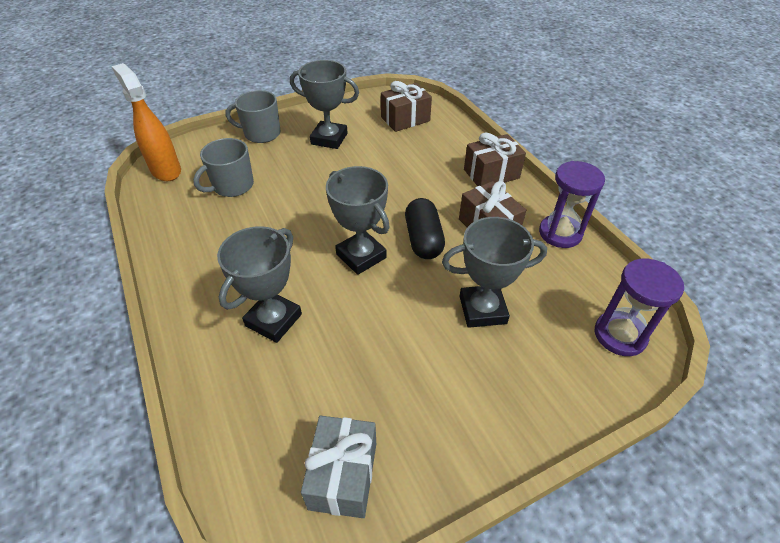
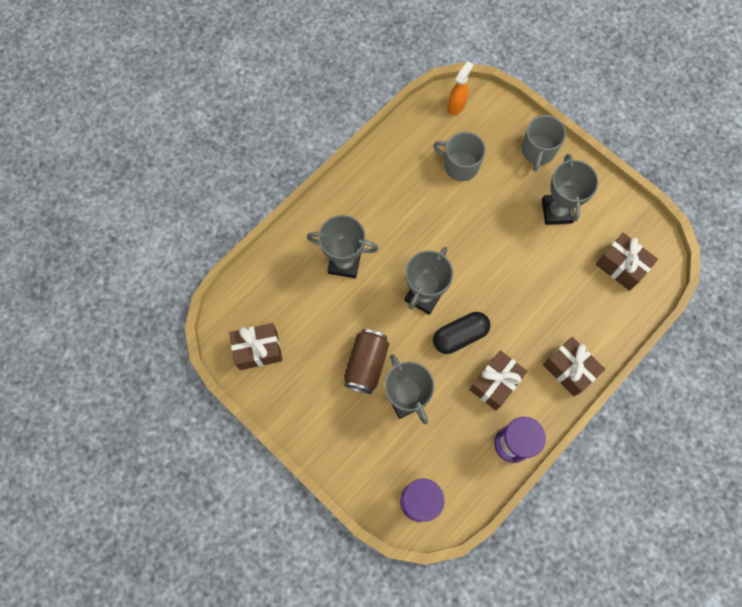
camera: 70 degrees right, 25 degrees up
(166, 170) = (456, 106): orange spray bottle -> orange spray bottle, size x0.65
(261, 133) = (538, 151): grey mug -> grey mug turned 150 degrees counterclockwise
(343, 475) = (258, 350): grey gift -> brown gift
(423, 337) = (366, 364): none -> brown can

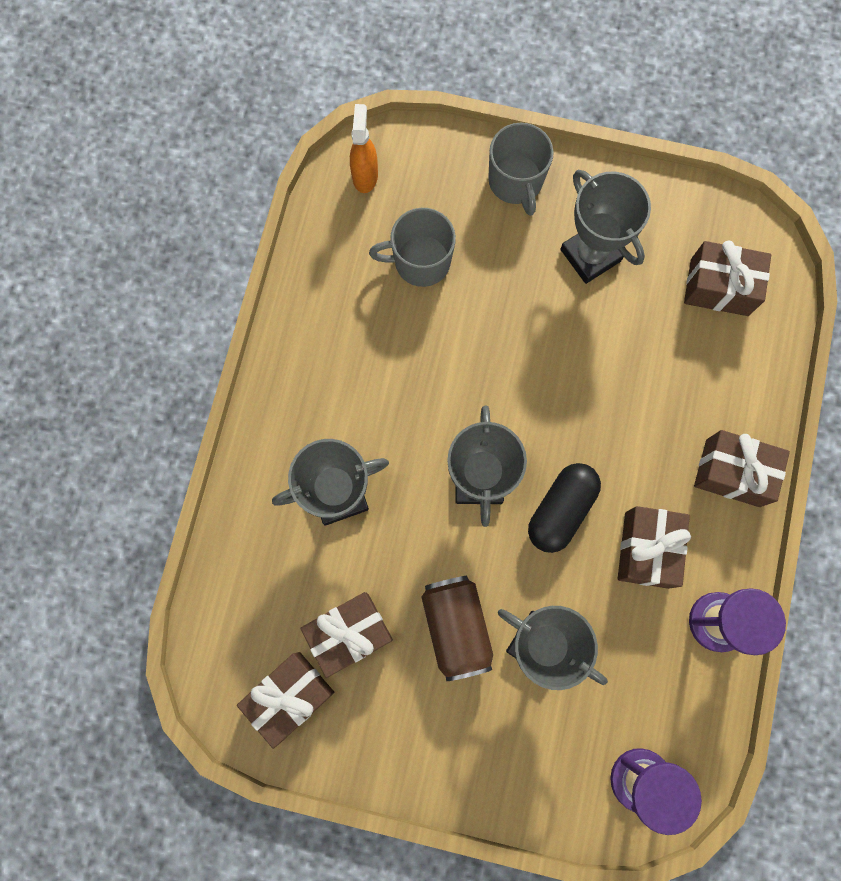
camera: 30 degrees left, 5 degrees up
(308, 336) = (349, 634): none -> brown gift

